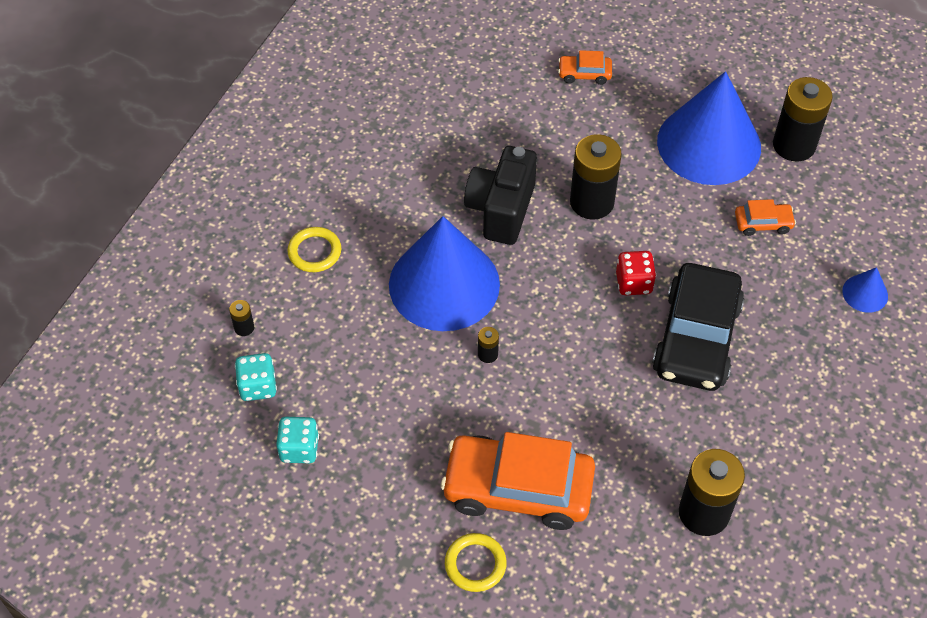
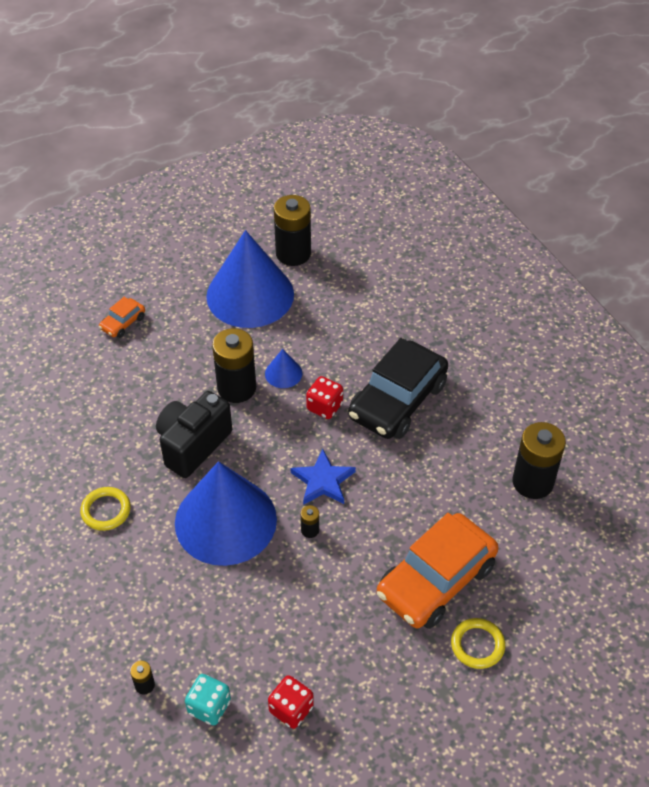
camera: 55 degrees left, 5 degrees down
(299, 449) = (291, 709): turquoise dice -> red dice
(314, 252) = (118, 590): yellow ring -> yellow ring (106, 510)
(501, 210) = (193, 445): black camera -> black camera turned 75 degrees clockwise
(549, 332) = (323, 481): none -> blue star
(696, 338) = (397, 400): black car -> black car turned 75 degrees clockwise
(763, 223) = (339, 308): orange car -> none
(865, 293) = (436, 294): blue cone -> blue cone (283, 373)

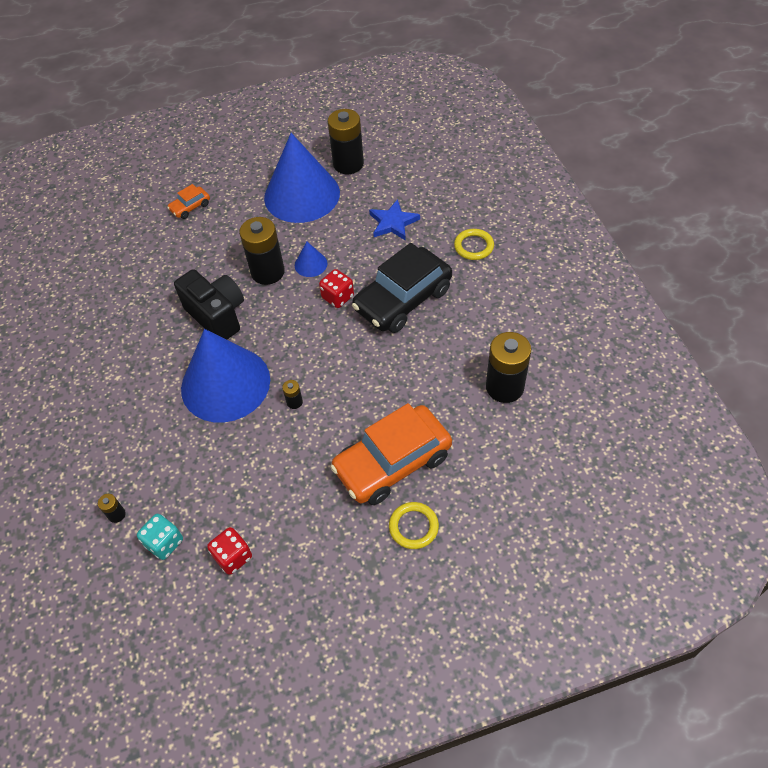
camera: 15 degrees right, 5 degrees up
(106, 510) = (129, 361): yellow ring -> yellow ring (473, 246)
(193, 445) = (217, 316): black camera -> black camera turned 90 degrees clockwise
(323, 481) = (318, 361): blue star -> blue star (393, 223)

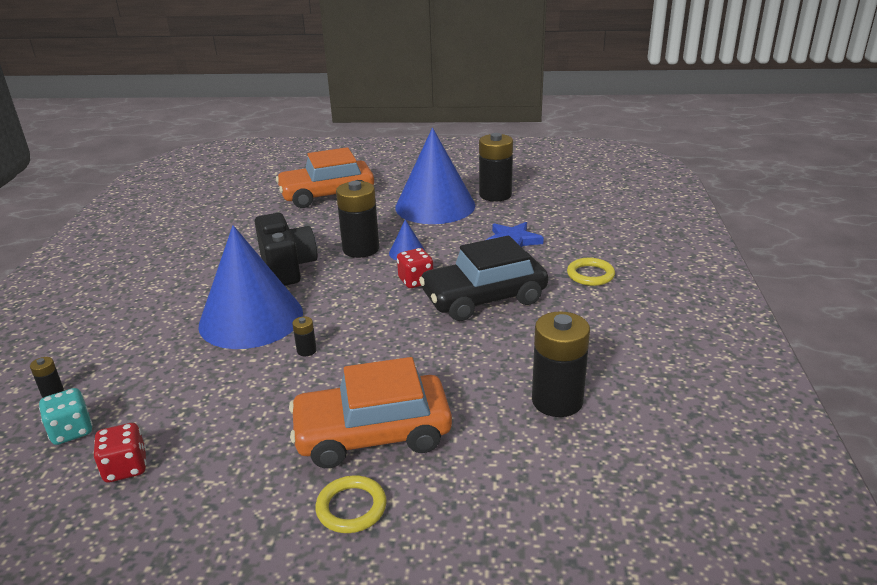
camera: 20 degrees right, 25 degrees down
(190, 207) = (327, 195): orange car -> orange car, size x2.25

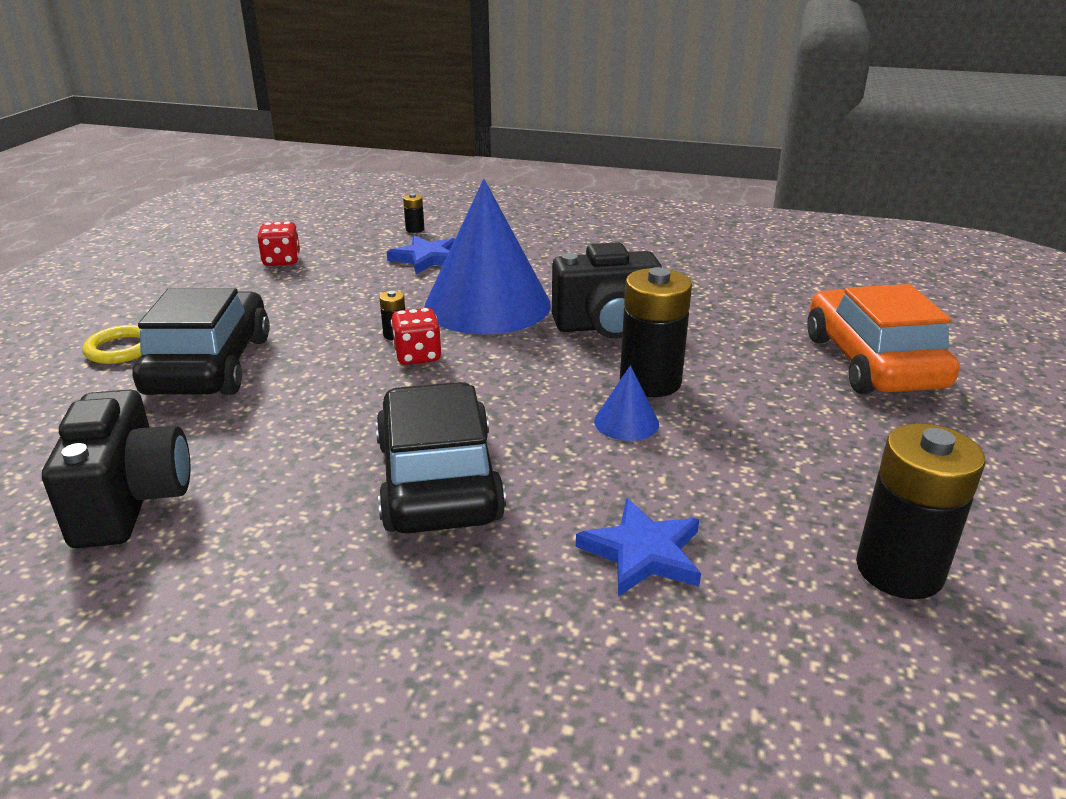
camera: 100 degrees right, 0 degrees up
(71, 431) = (351, 240): turquoise dice -> none
(142, 368) = (426, 258): none -> blue star
(372, 434) = (209, 365): orange car -> black car
(416, 281) = (524, 421): red dice -> red dice (418, 356)
(435, 206) = (827, 473): blue cone -> none
(557, 401) = (131, 502): black battery -> black camera
(590, 275) = (452, 638): yellow ring -> none

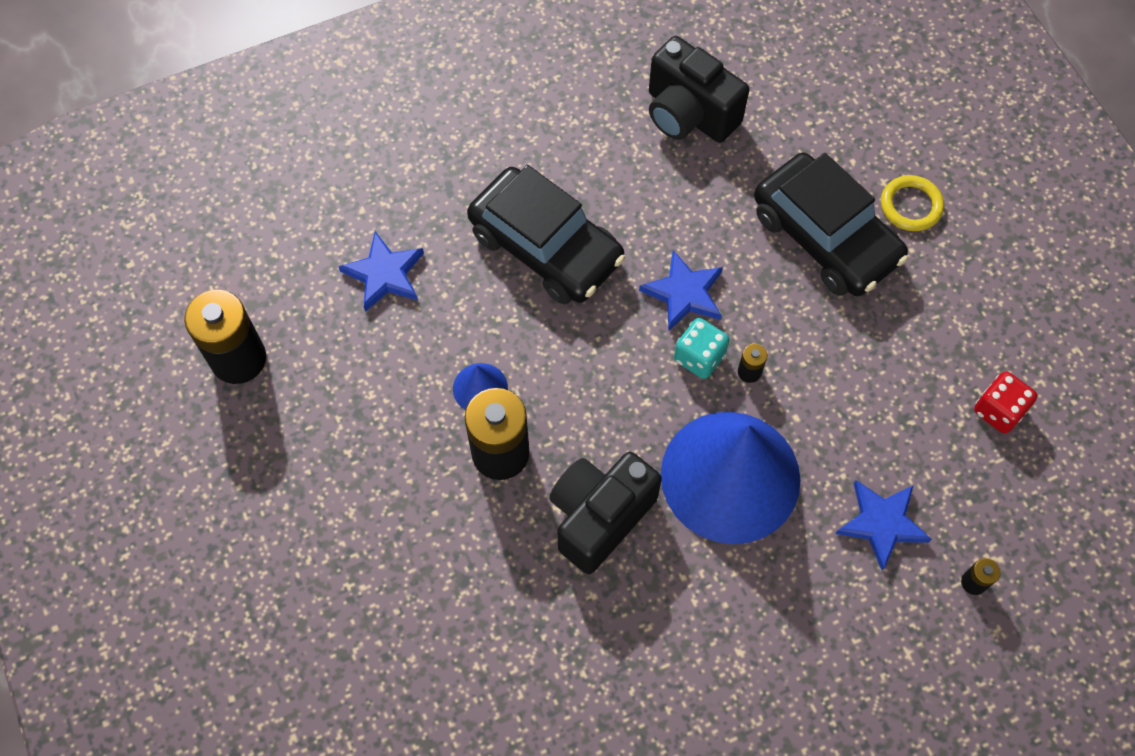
camera: 140 degrees right, 35 degrees up
(369, 390) = (684, 293): none -> blue star
(418, 356) = (699, 357): red dice -> turquoise dice
(872, 362) = (344, 622): orange car -> none

